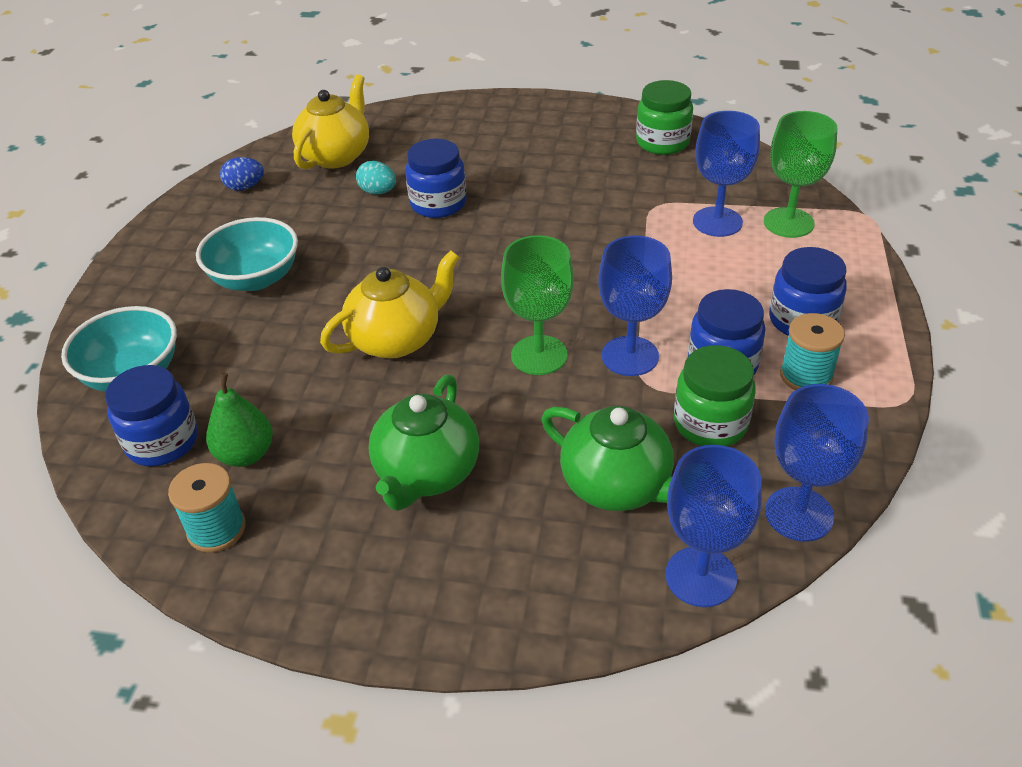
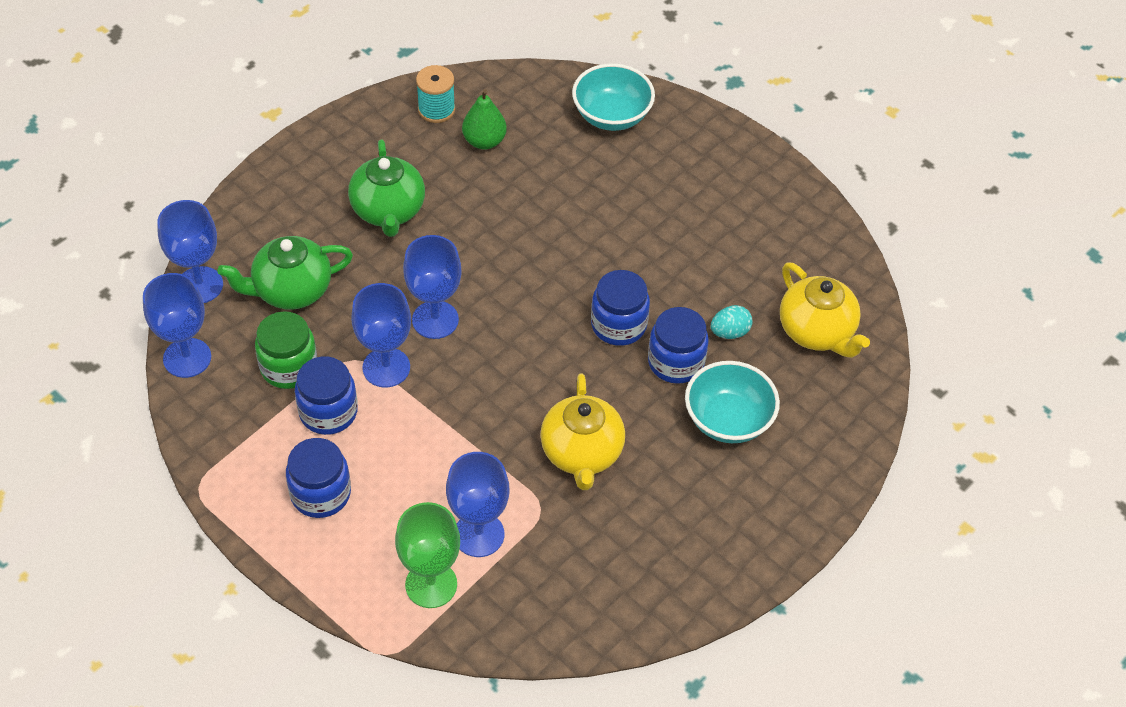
camera: 120 degrees right, 10 degrees up
(162, 442) = (531, 110): blue jar -> blue jar (618, 325)
(245, 187) = (812, 252): blue egg -> none
(255, 278) = (668, 210): turquoise bowl -> turquoise bowl (728, 420)
(397, 339) = (524, 255): yellow teapot -> yellow teapot (582, 453)
(426, 474) = (388, 211): green teapot -> green teapot turned 150 degrees counterclockwise
(539, 355) = (435, 320): green goblet -> blue goblet
(662, 142) = (633, 587): green jar -> none
(806, 376) = (273, 450): turquoise spool -> none

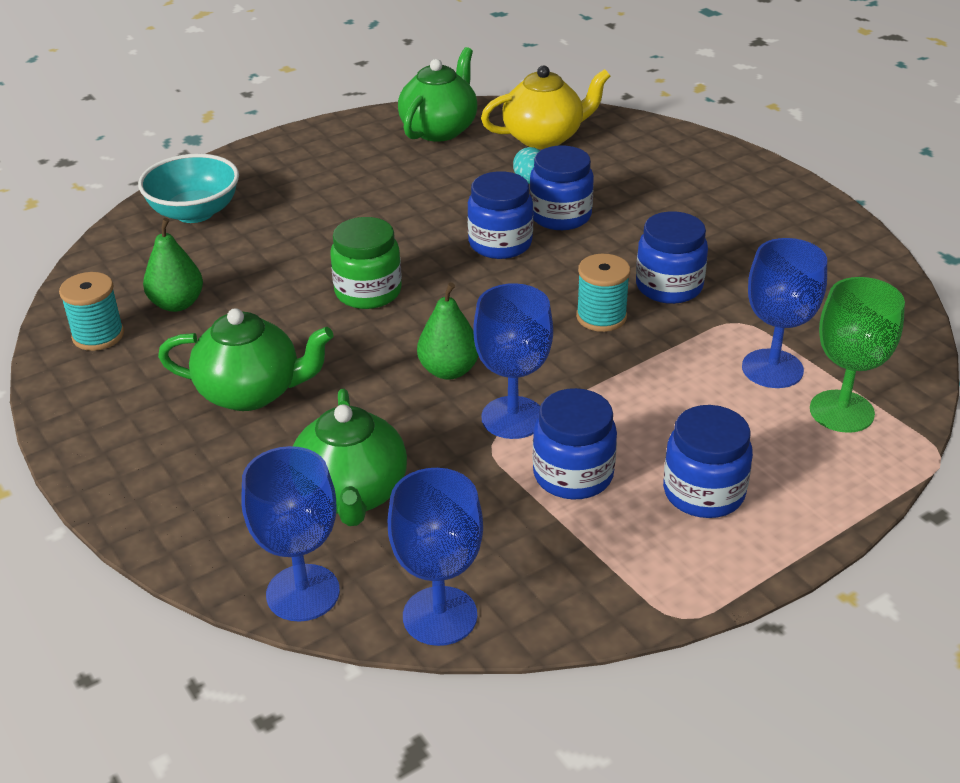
camera: 75 degrees left, 15 degrees down
(289, 367) = (488, 507): green jar -> green jar (368, 292)
(435, 320) = (449, 370): blue goblet -> green pear
(526, 409) = (601, 317): none -> turquoise spool
(582, 453) = (669, 287): yellow teapot -> blue jar
(728, 420) = (640, 196): turquoise bowl -> none
(805, 248) = (439, 129): none -> green teapot

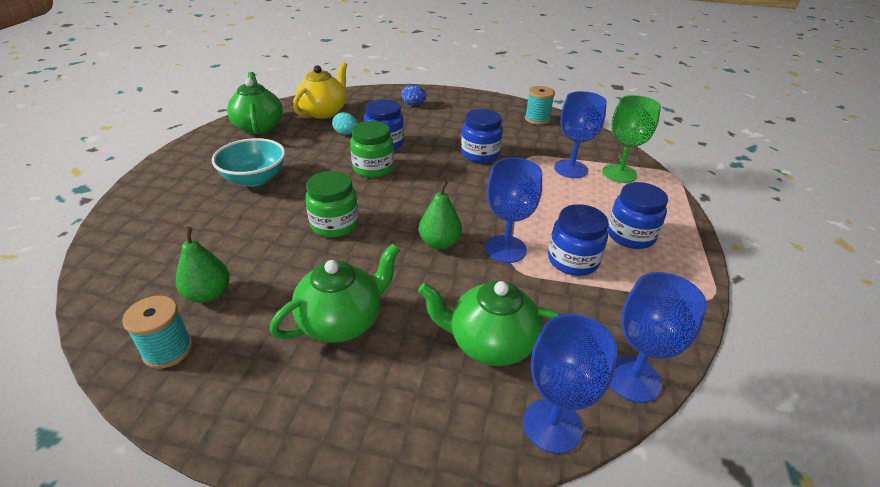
camera: 45 degrees left, 0 degrees up
(194, 212) = (145, 231): turquoise bowl -> turquoise bowl (254, 179)
(352, 494) = (490, 343): green teapot -> green teapot turned 150 degrees clockwise
(500, 244) = (373, 168): blue jar -> green jar
(601, 317) = (472, 180): turquoise spool -> turquoise spool (537, 119)
(685, 172) = (413, 104): none -> blue egg

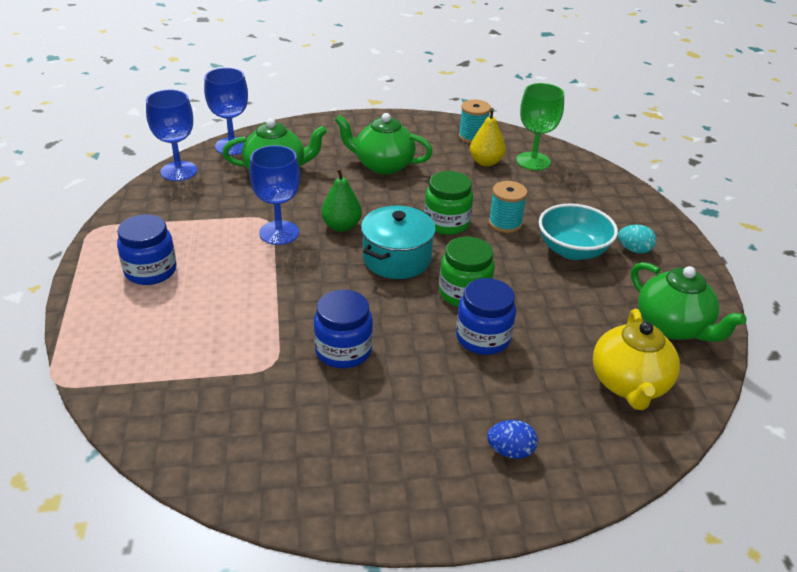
camera: 160 degrees right, 0 degrees up
(208, 294) = (485, 162): green pear -> yellow pear
(342, 321) = (382, 165): green teapot -> green teapot turned 75 degrees clockwise
(346, 133) = (549, 343): turquoise egg -> turquoise egg (634, 250)
(406, 202) = (397, 259): none -> turquoise pot
(537, 119) = (269, 470): turquoise spool -> turquoise spool (505, 223)
(570, 169) = (210, 353): blue goblet -> none
(572, 260) = (215, 235): blue jar -> none
(619, 173) = (140, 361): green goblet -> green goblet (533, 161)

